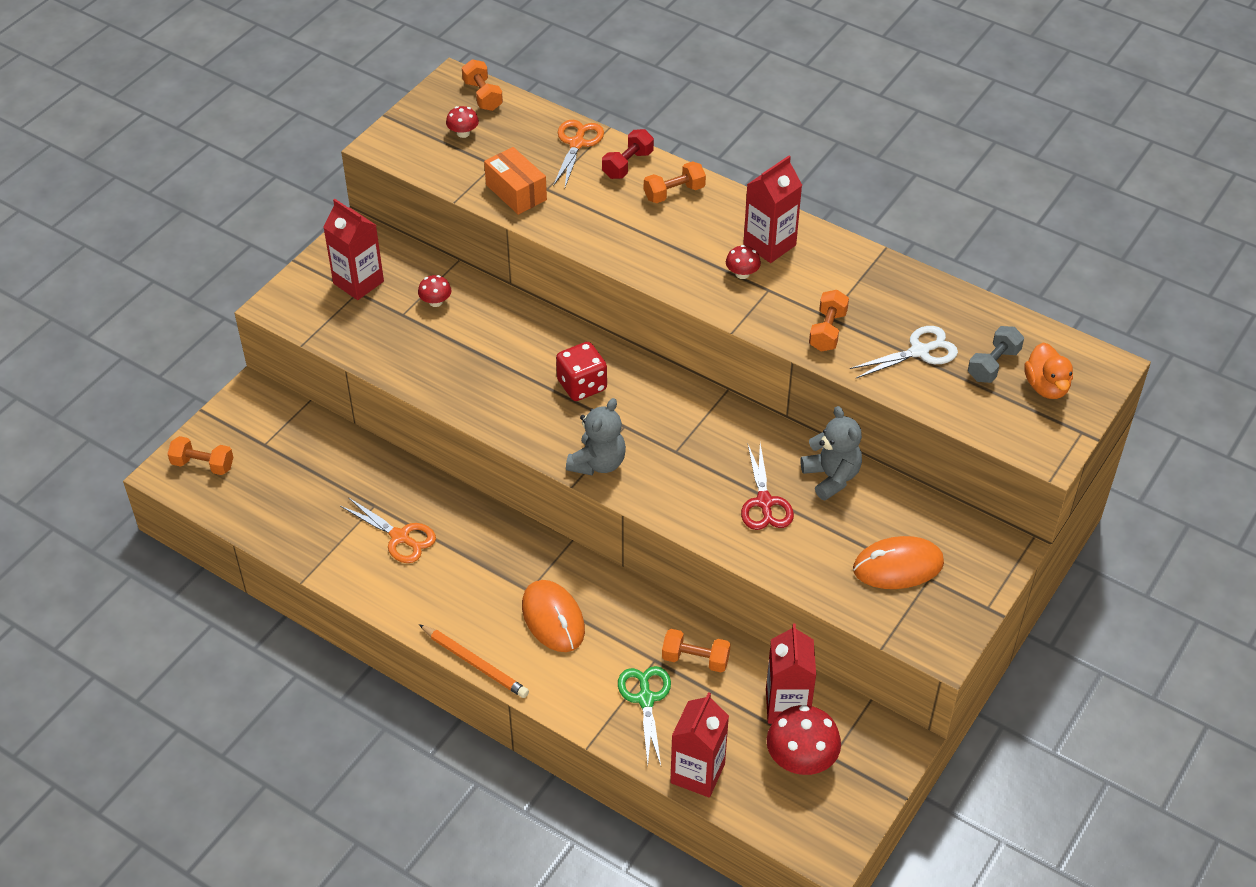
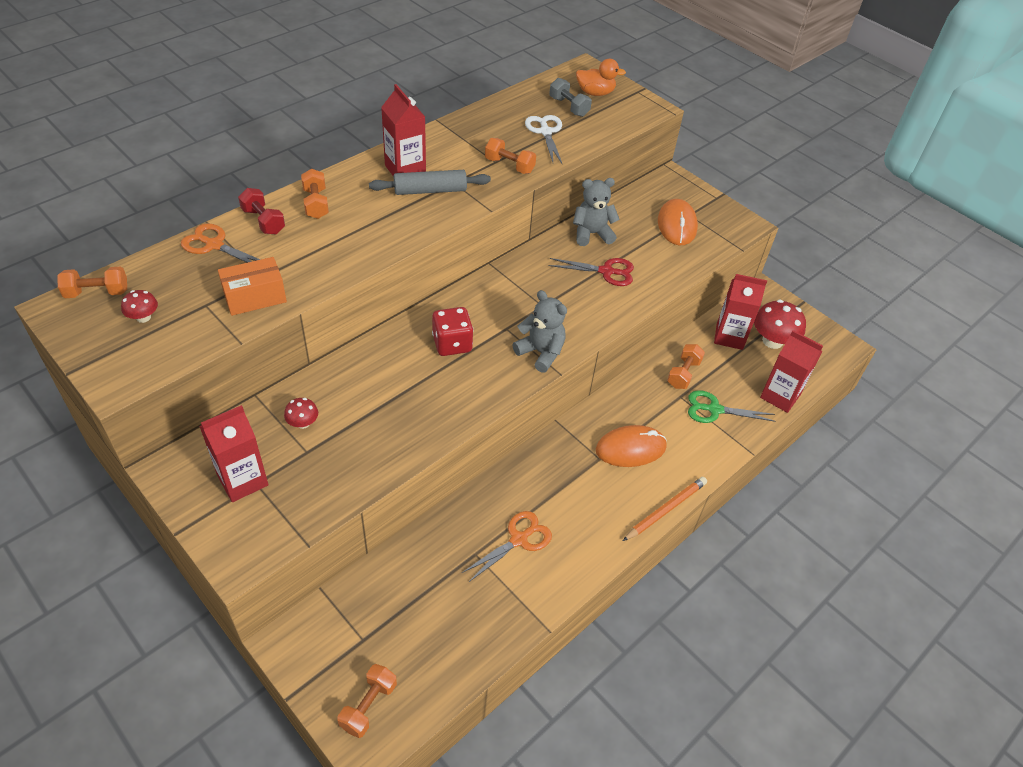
camera: 80 degrees left, 0 degrees up
(742, 274) = (430, 190): red mushroom -> grey rolling pin

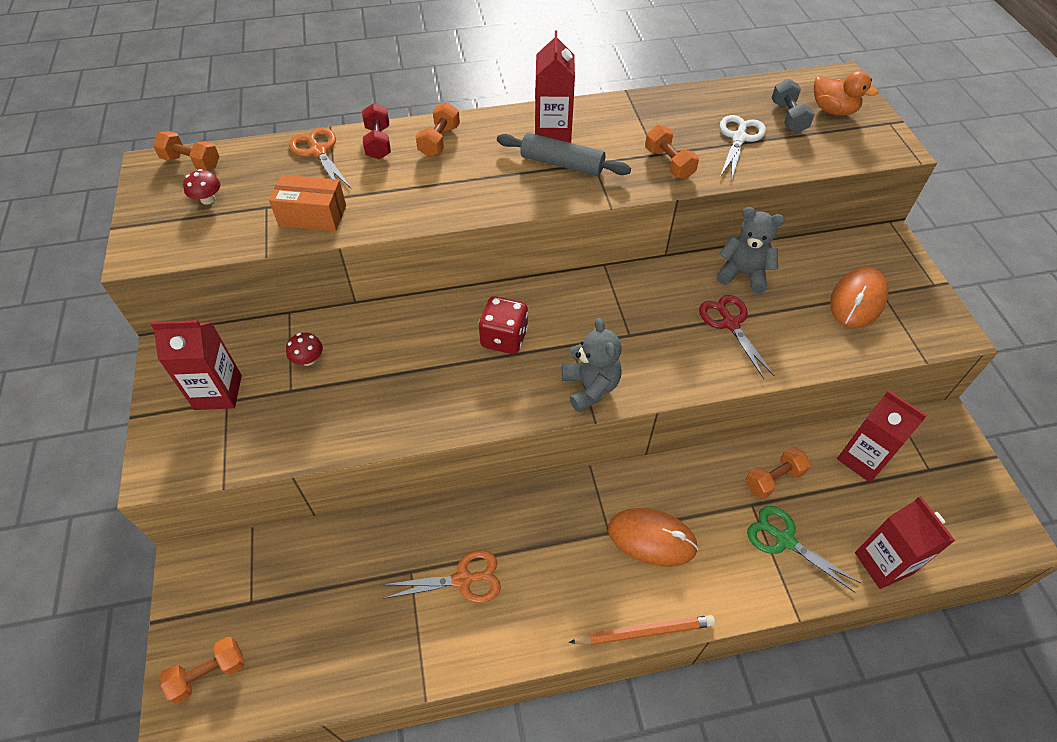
camera: 35 degrees right, 5 degrees up
(606, 271) = (730, 324): red scissors -> red scissors turned 150 degrees counterclockwise
(772, 341) = (918, 488): red mushroom -> none

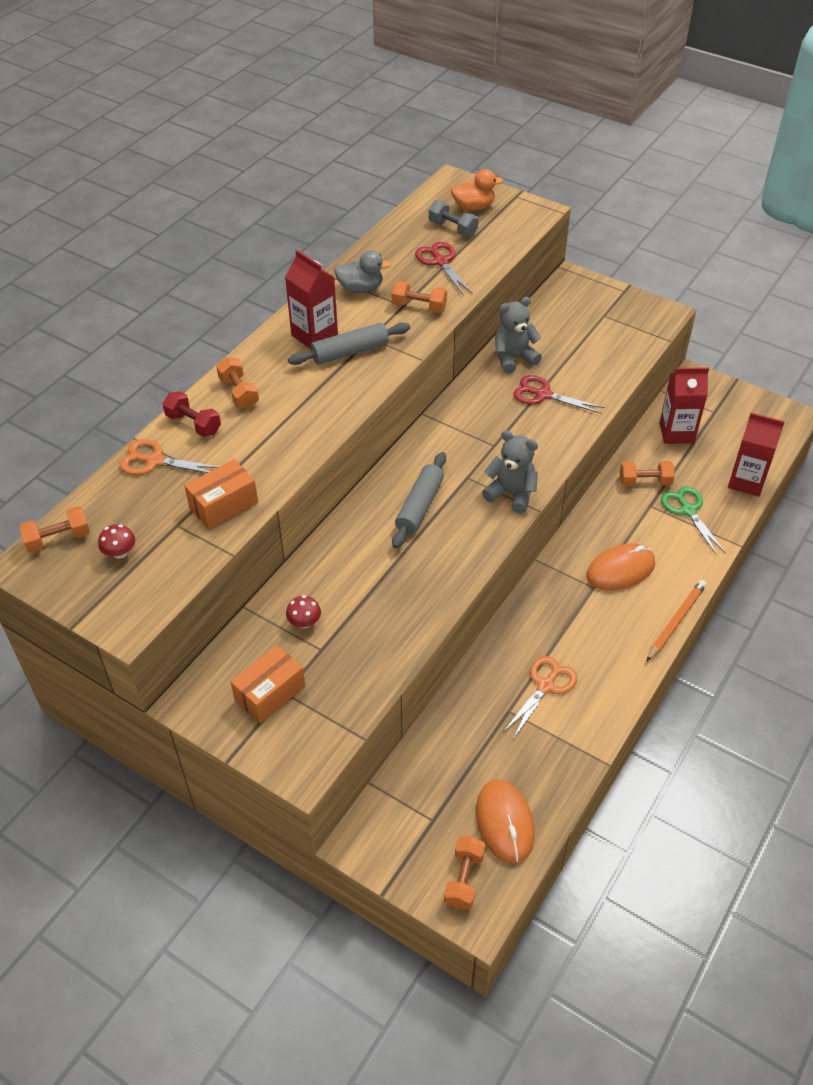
camera: 45 degrees left, 5 degrees down
(218, 392) = (270, 693): red carton -> orange box
(504, 338) = (419, 506): red dice -> grey rolling pin
(640, 120) = (360, 289): none -> grey duck
(739, 138) = (440, 262): white scissors -> red scissors
(773, 479) = (645, 482): orange dumbbell -> orange dumbbell turned 75 degrees clockwise
(784, 540) = (688, 510): green scissors -> green scissors turned 75 degrees clockwise
(857, 300) = (595, 329): orange mouse -> orange mouse (504, 822)

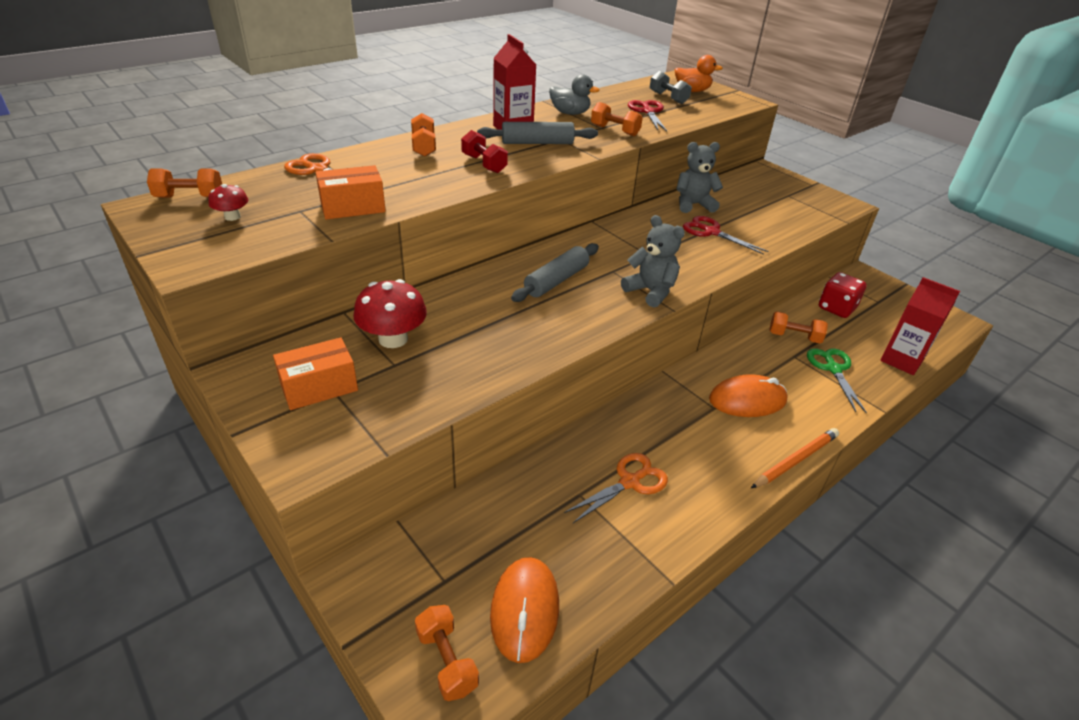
camera: 15 degrees right, 10 degrees down
(193, 424) = (370, 156): red dumbbell -> red dumbbell (484, 164)
(304, 622) = (393, 339): red mushroom -> red mushroom, size x1.91
(464, 879) = (447, 661): orange dumbbell -> orange dumbbell turned 60 degrees counterclockwise
(676, 433) = (836, 308): red carton -> red dice

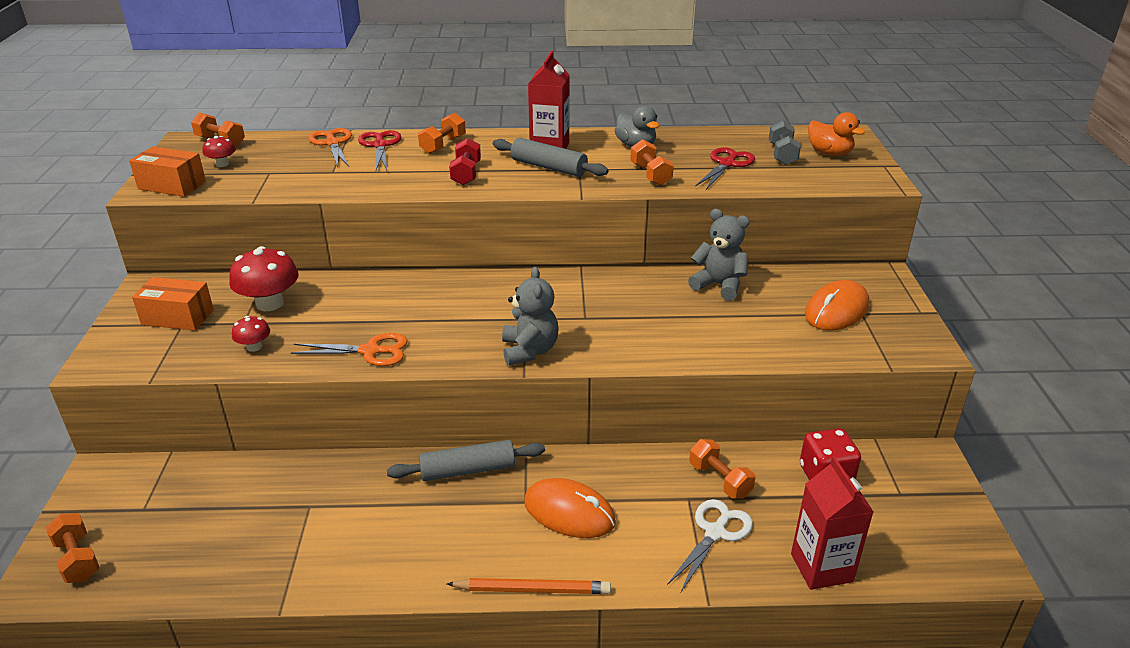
camera: 40 degrees right, 5 degrees down
(353, 207) = (307, 181): orange box -> orange box (172, 185)
(438, 379) = (254, 347): none -> red mushroom
(447, 661) = (78, 559): orange dumbbell -> orange dumbbell turned 45 degrees counterclockwise
(525, 610) = (161, 560): orange mouse -> orange mouse (836, 310)
(556, 280) = (460, 307): grey rolling pin -> grey rolling pin (467, 470)
(629, 482) = (359, 519): orange scissors -> orange scissors (370, 351)
(711, 232) = (691, 320): red scissors -> red scissors (380, 146)
(833, 369) = (715, 533): green scissors -> white scissors

